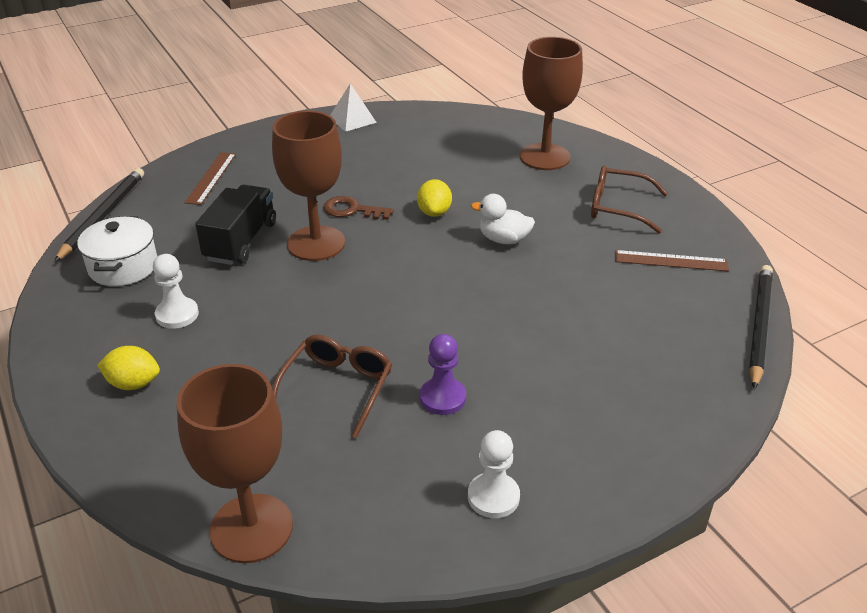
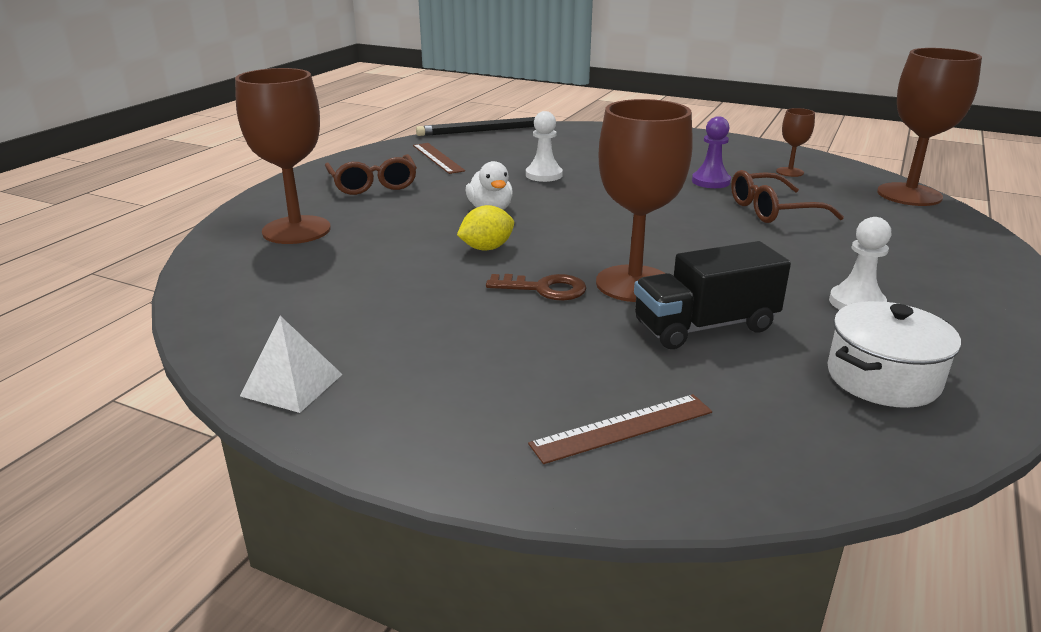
camera: 125 degrees left, 10 degrees down
(103, 216) = (860, 472): black pencil -> none
(133, 383) = (946, 279): yellow lemon -> none
(352, 210) = (544, 289): brown key -> brown key turned 60 degrees counterclockwise
(407, 483) = (789, 172): none -> brown goblet
(493, 497) = (750, 154): white pawn -> white pawn (544, 175)

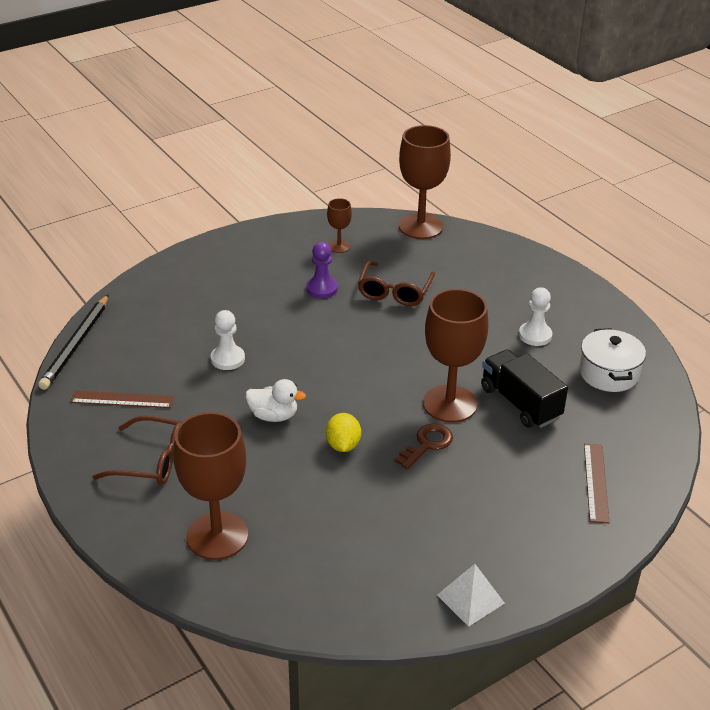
camera: 60 degrees left, 10 degrees up
(705, 326) = (520, 403): black truck -> black truck turned 135 degrees clockwise

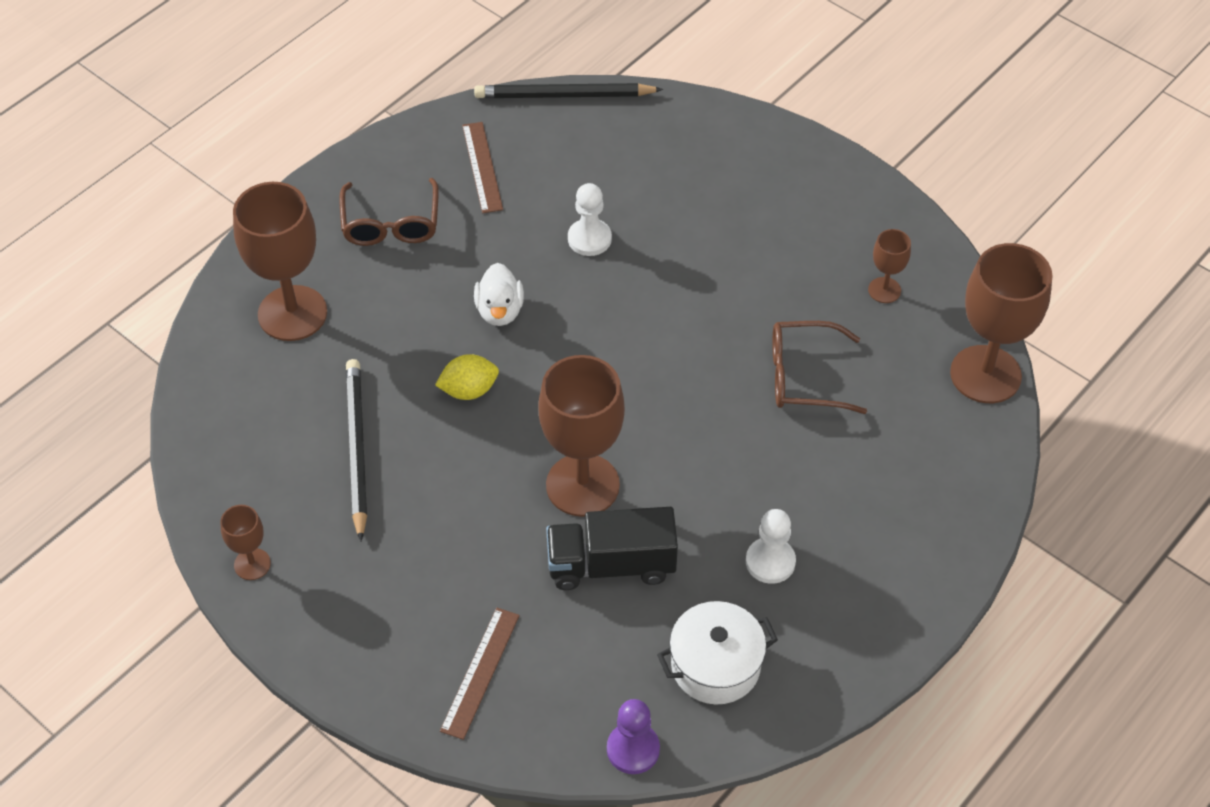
camera: 75 degrees right, 15 degrees up
(322, 289) = (775, 295): purple pawn -> purple pawn (633, 749)
(375, 517) = (356, 448): none -> black pencil
(427, 444) = (496, 475): brown key -> none
(470, 599) = (252, 564): white pyramid -> brown goblet
(520, 403) = (611, 565): black truck -> black truck turned 135 degrees counterclockwise
(596, 482) = (480, 672): brown ruler -> brown ruler turned 60 degrees counterclockwise

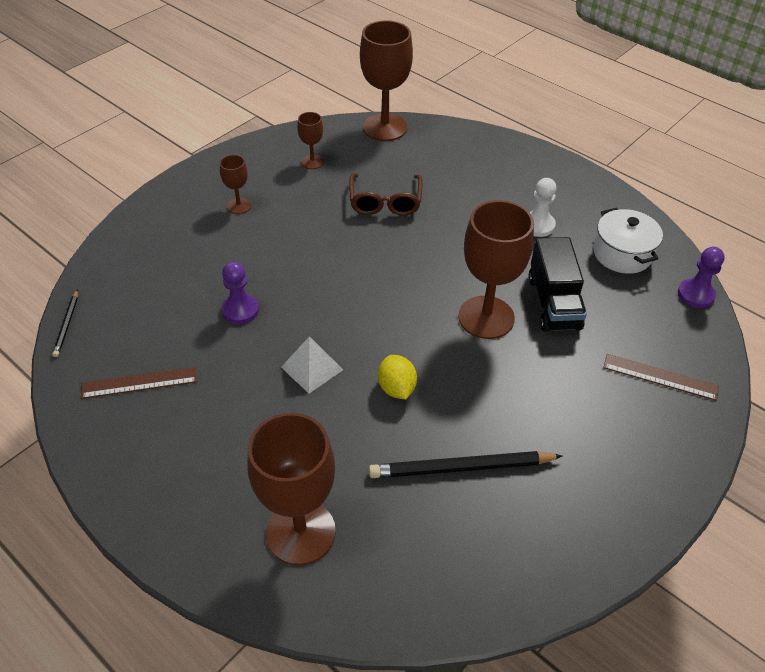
camera: 90 degrees left, 5 degrees down
(252, 564) = (594, 545): brown goblet -> brown goblet (239, 206)
(391, 224) = (196, 452): brown glasses -> none
(500, 311) = (312, 368): white duck -> white pyramid
(564, 95) = (67, 325): black pencil -> black pencil, size x0.52
(589, 239) = (240, 310): white pawn -> purple pawn

